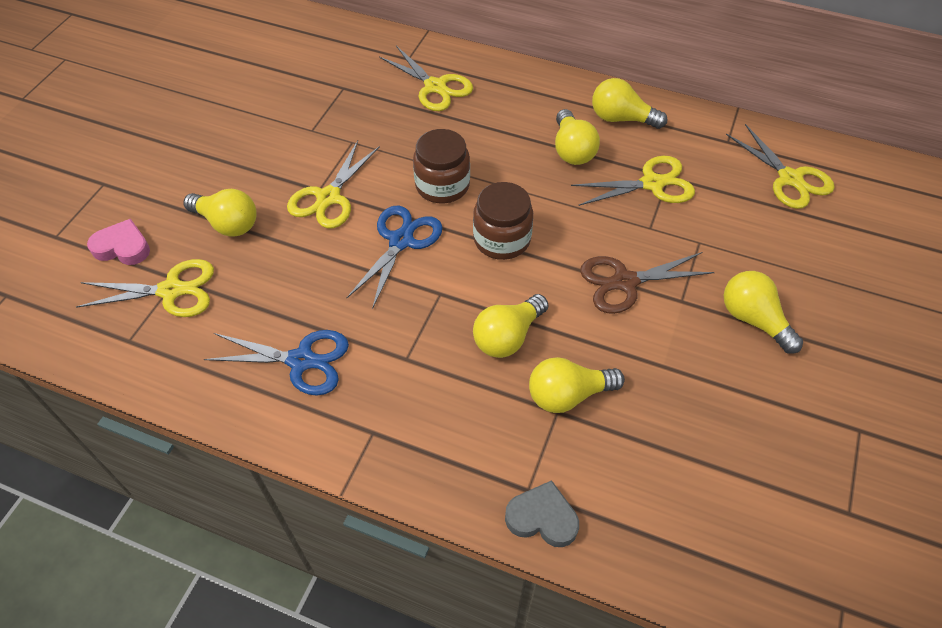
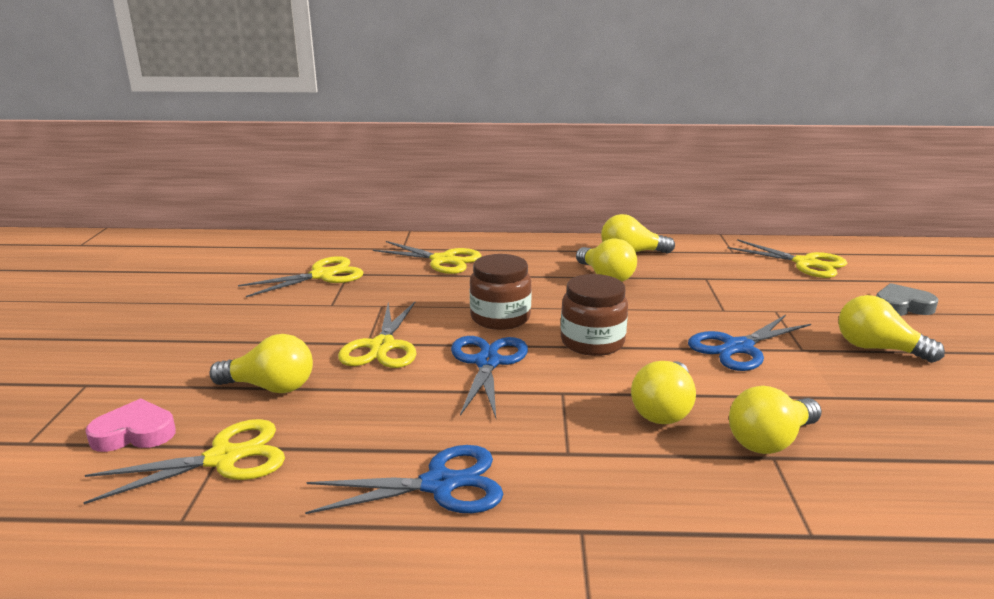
camera: 20 degrees left, 30 degrees down
(542, 518) = (854, 558): grey heart -> grey heart (901, 306)
(625, 282) = (738, 348): brown scissors -> blue scissors
(652, 183) = (696, 284): yellow scissors -> yellow scissors (322, 275)

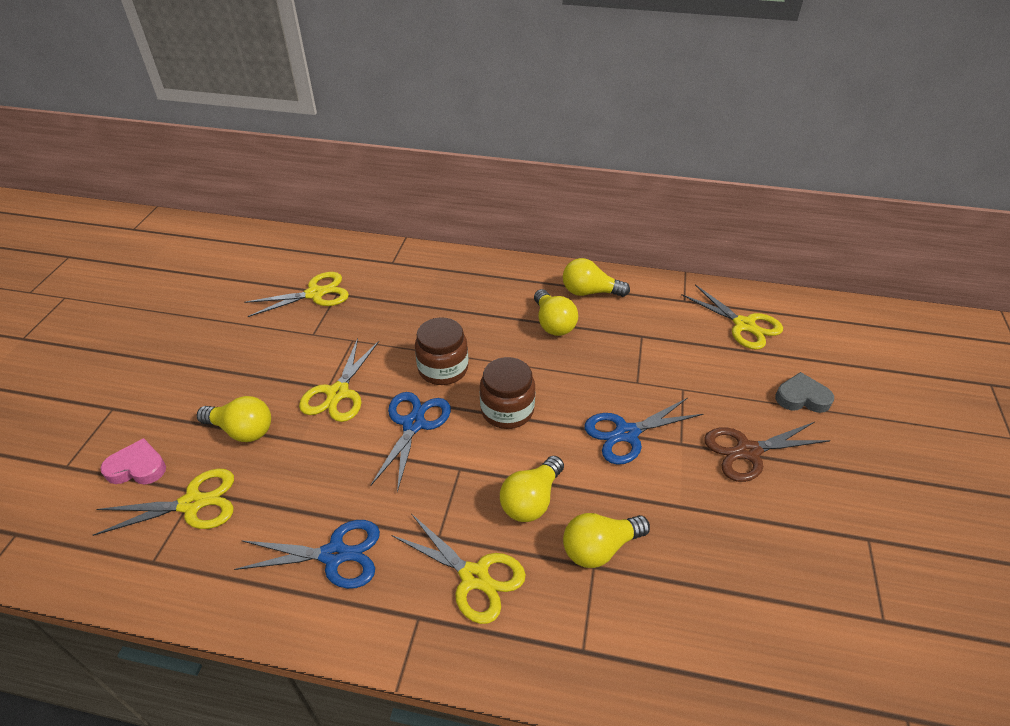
camera: 10 degrees right, 20 degrees up
(442, 260) = (421, 283): yellow scissors -> yellow scissors (474, 577)
(877, 348) = (748, 451): yellow light bulb -> brown scissors

